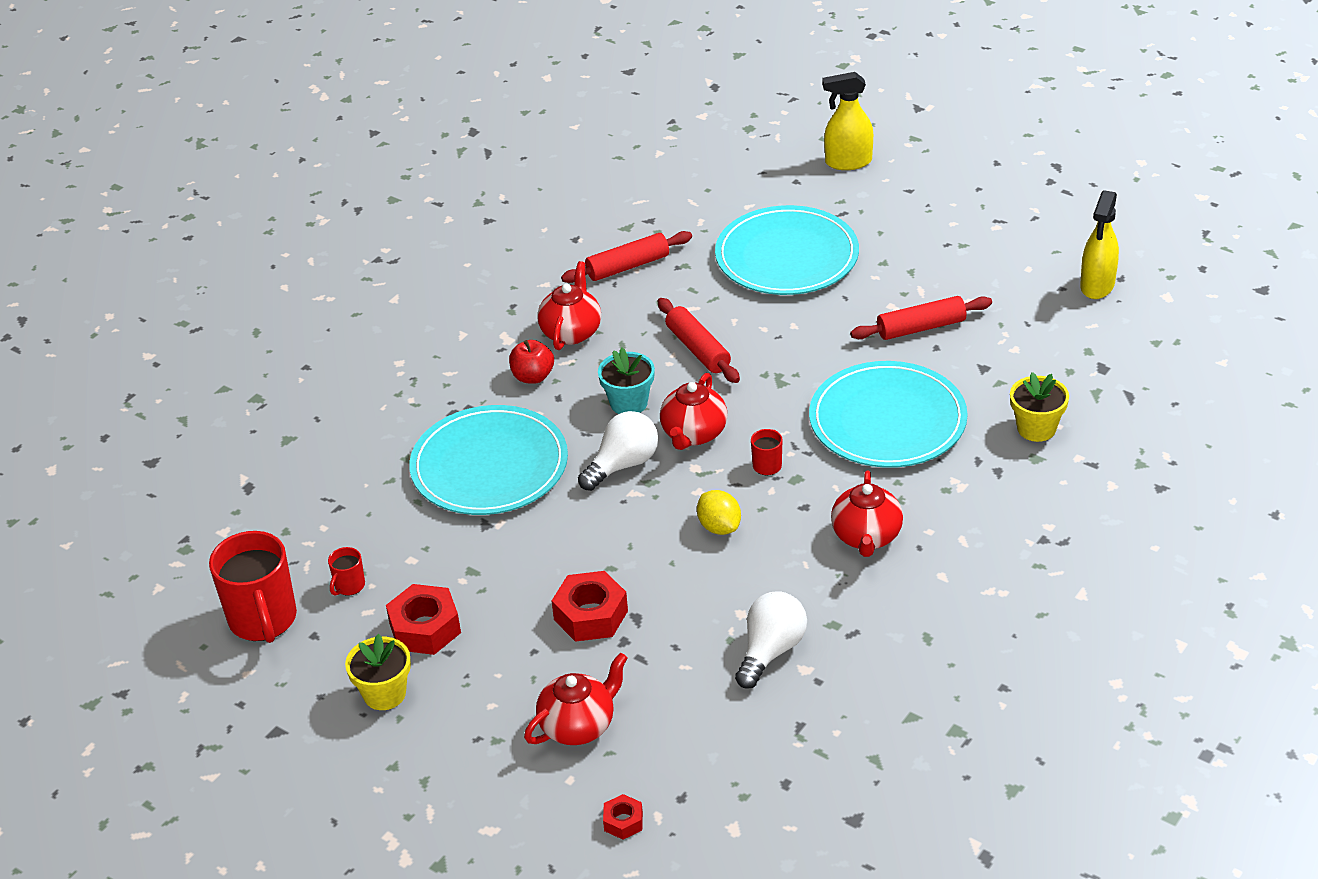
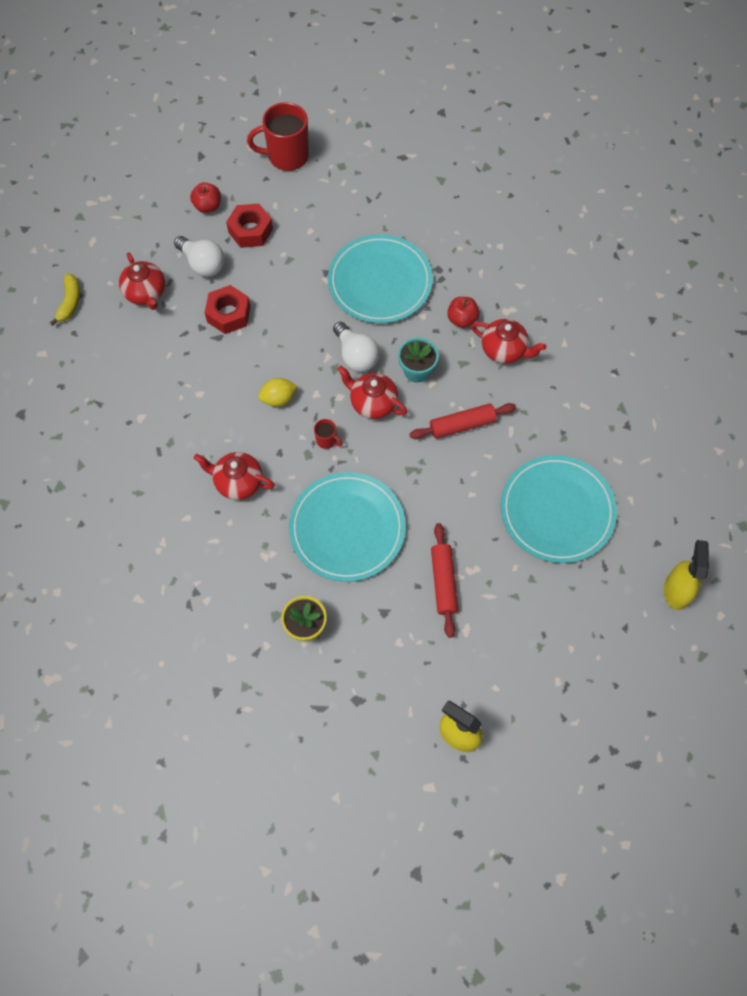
camera: 100 degrees right, 25 degrees up
(349, 586) = (299, 198): red mug -> none
(384, 694) = (207, 206): yellow flower pot -> red apple
(623, 821) = (70, 302): red nut -> yellow banana
(627, 266) = (572, 399): red rolling pin -> none
(771, 651) = (162, 402): white light bulb -> white light bulb (203, 264)

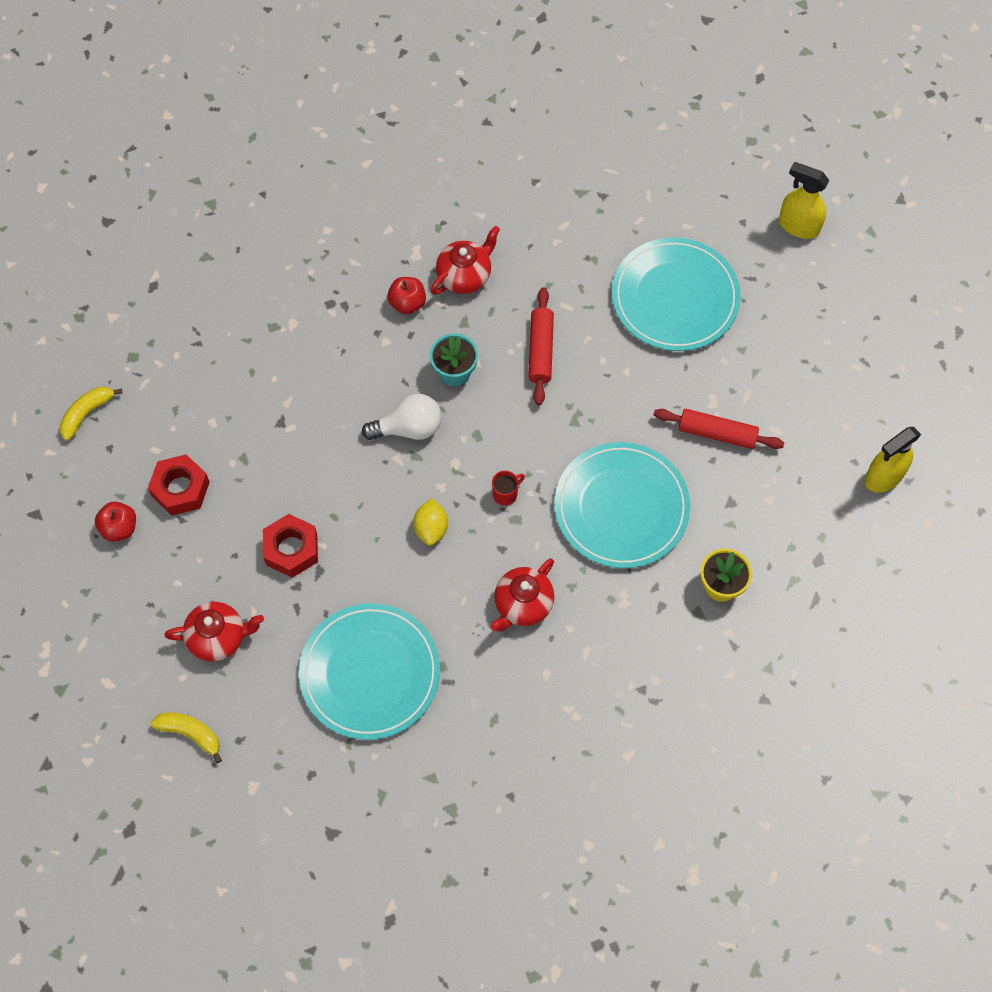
camera: 70 degrees left, 0 degrees up
(203, 264) = (205, 558): white light bulb -> none
(287, 156) = (87, 413): red mug -> yellow banana
(372, 403) = (477, 431): red teapot -> none
(380, 282) = (320, 370): turquoise plate -> turquoise plate (370, 673)

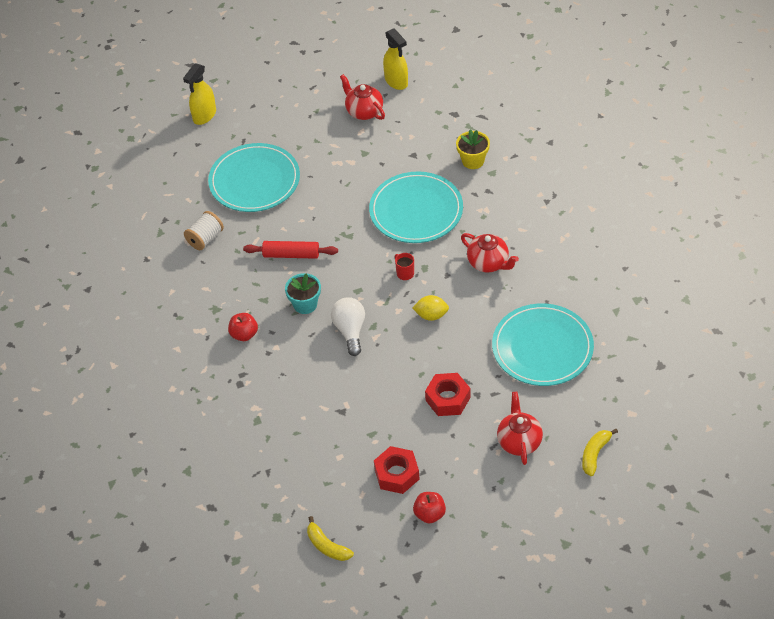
camera: 85 degrees left, 15 degrees down
(465, 275) = (224, 300): red teapot -> red teapot (364, 111)
(569, 246) = (205, 238): none -> white spool
(717, 433) = (362, 161): red rolling pin -> none

